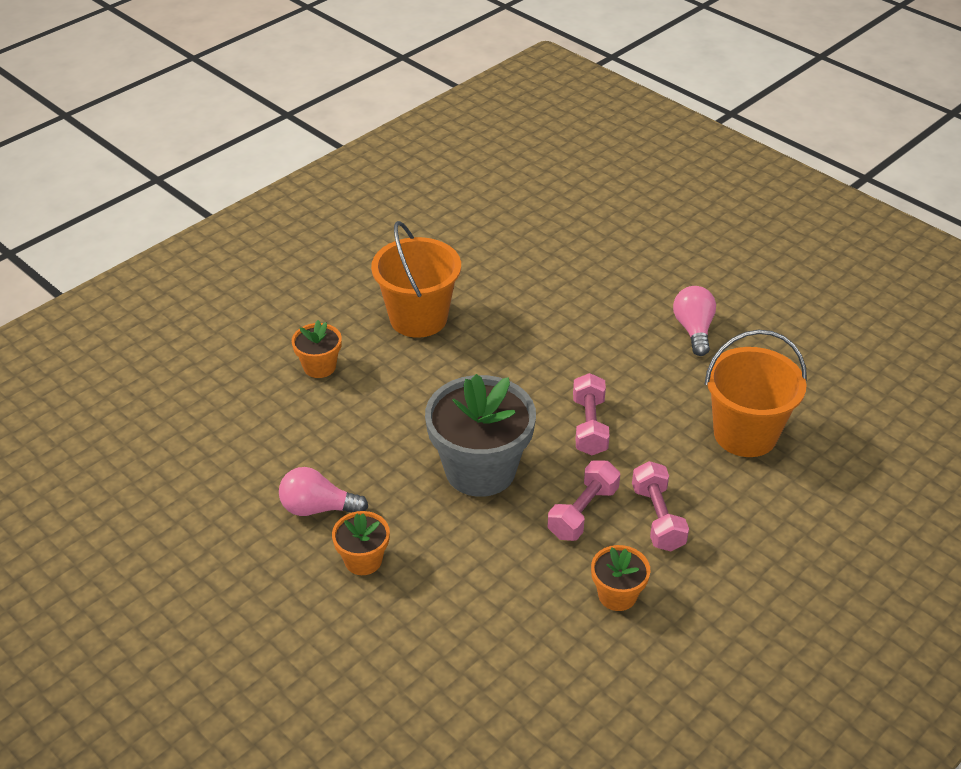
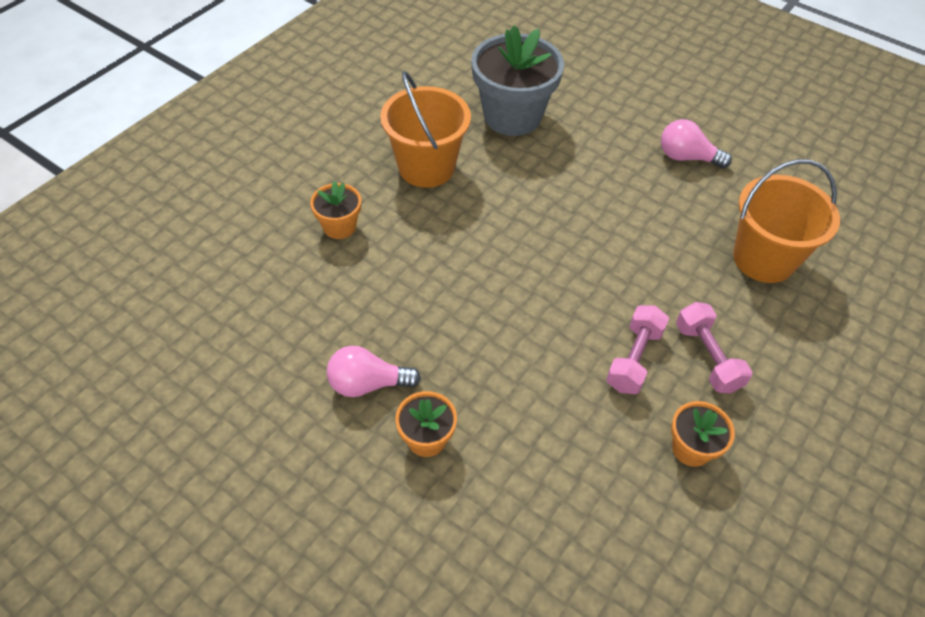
camera: 10 degrees left, 10 degrees up
(480, 470) = (522, 323): grey flower pot -> grey flower pot (512, 116)
(589, 426) = (616, 265): pink dumbbell -> none
(693, 330) = (687, 157): pink light bulb -> pink light bulb turned 60 degrees counterclockwise

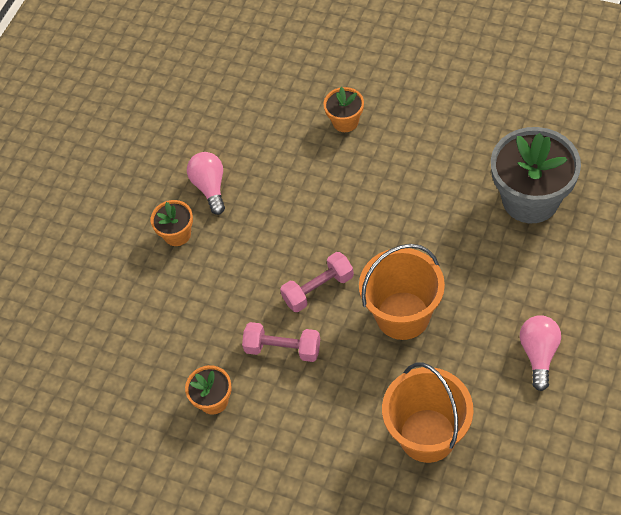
camera: 85 degrees right, 5 degrees up
(426, 167) = (434, 156): orange bucket -> orange bucket (402, 315)
(707, 357) = (301, 401): pink dumbbell -> pink dumbbell (318, 289)

